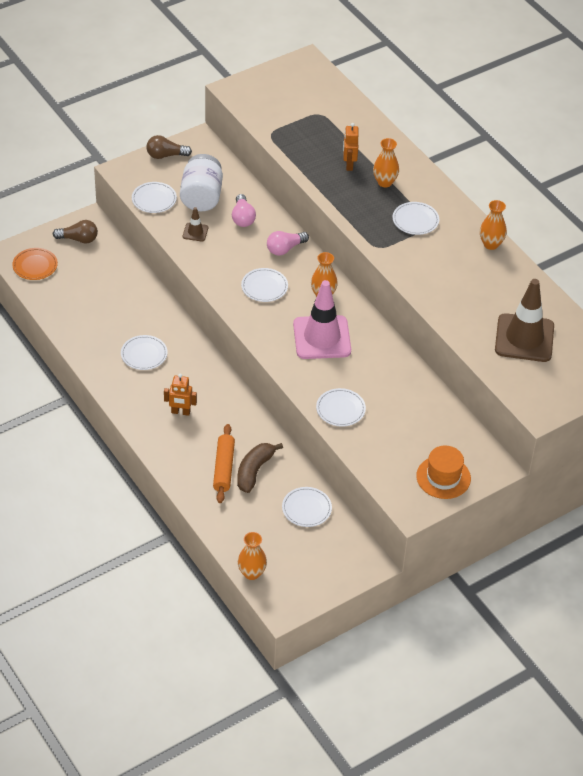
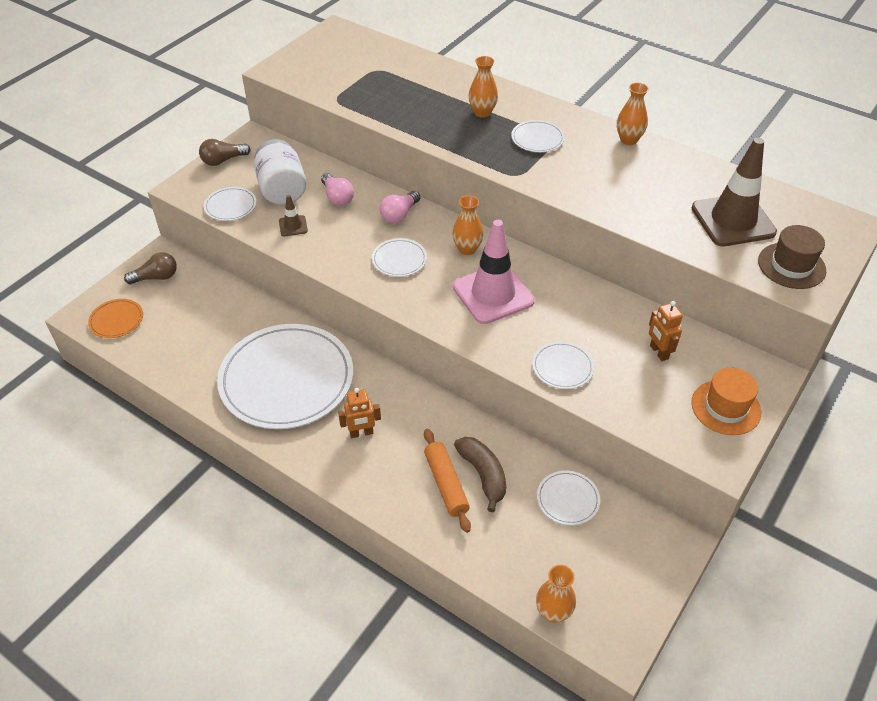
camera: 20 degrees left, 0 degrees up
(144, 354) = (286, 379): white plate -> white plate, size x2.37
(254, 471) = (483, 475): brown banana -> brown banana turned 150 degrees clockwise
(349, 165) = (435, 106): orange robot -> orange robot (658, 352)
(541, 387) = (791, 266): none -> brown hat

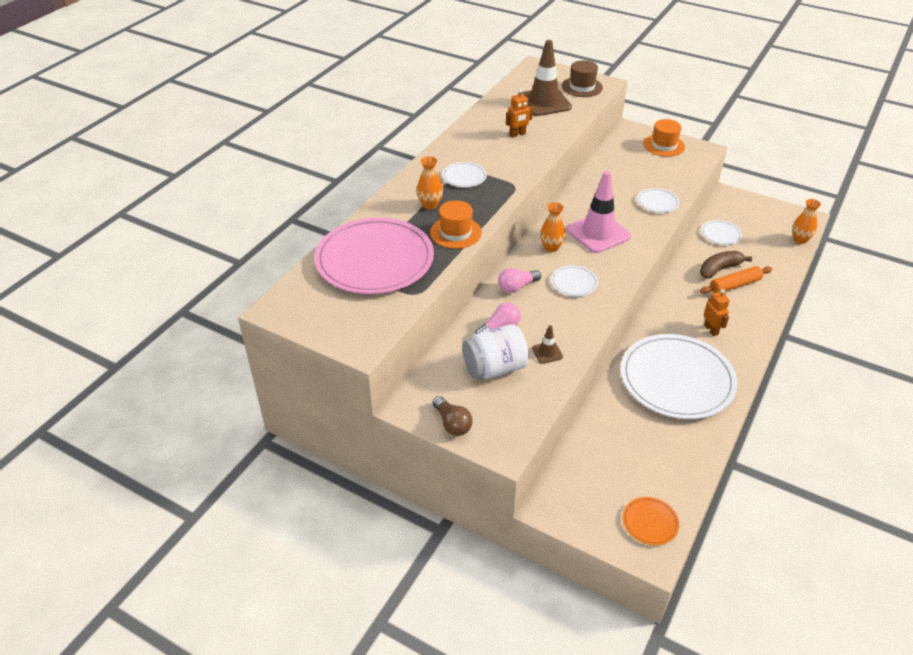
camera: 95 degrees left, 5 degrees down
(156, 277) = (581, 503): brown light bulb -> none
(230, 206) = (527, 403): white plate -> none
(393, 77) = (374, 260): none -> pink plate
(399, 215) = (517, 287): pink light bulb -> pink light bulb turned 120 degrees clockwise
(429, 127) = (455, 232): none -> orange hat
(628, 140) = (459, 137): orange vase -> none
(658, 352) = (628, 166): orange robot -> orange robot (517, 134)

